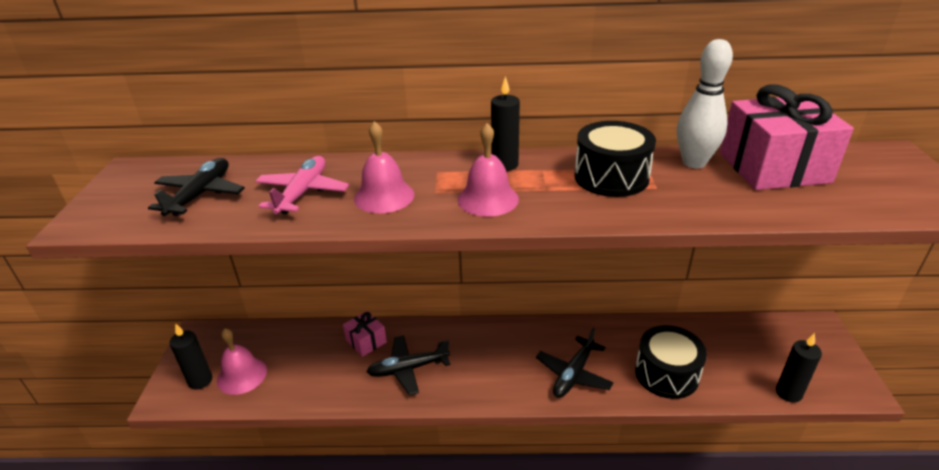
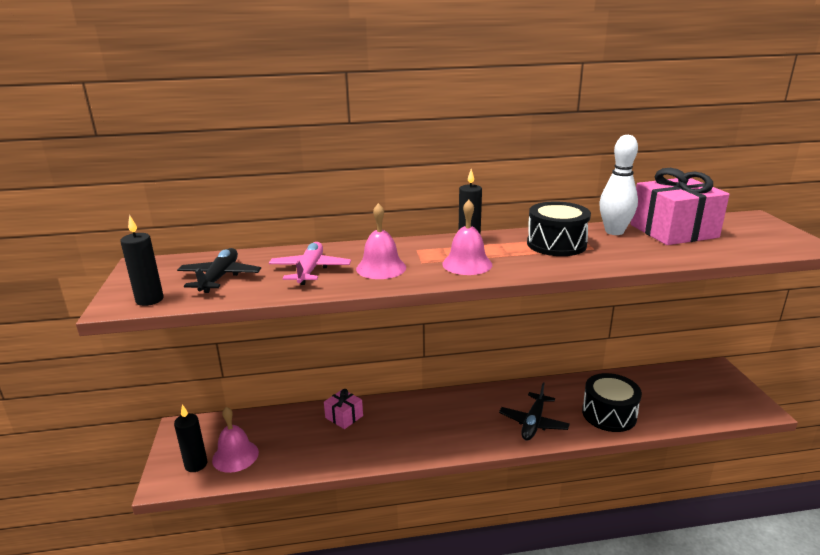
camera: 10 degrees left, 10 degrees down
(408, 369) = (389, 434): black plane -> none
(788, 393) = (708, 417): black candle -> black candle (149, 300)

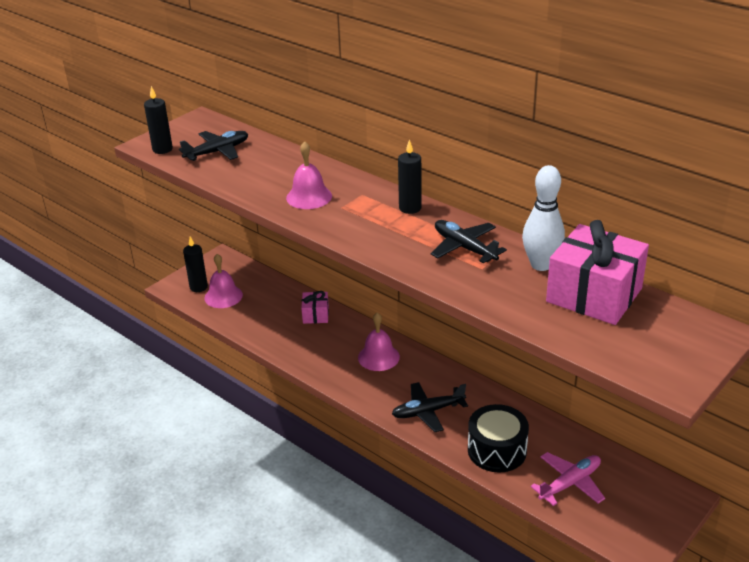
camera: 50 degrees right, 10 degrees up
(310, 270) = (269, 174): pink plane -> pink plane (570, 483)
(467, 264) = (364, 226): pink bell -> pink bell (378, 357)
(556, 244) = (464, 248): black drum -> black plane

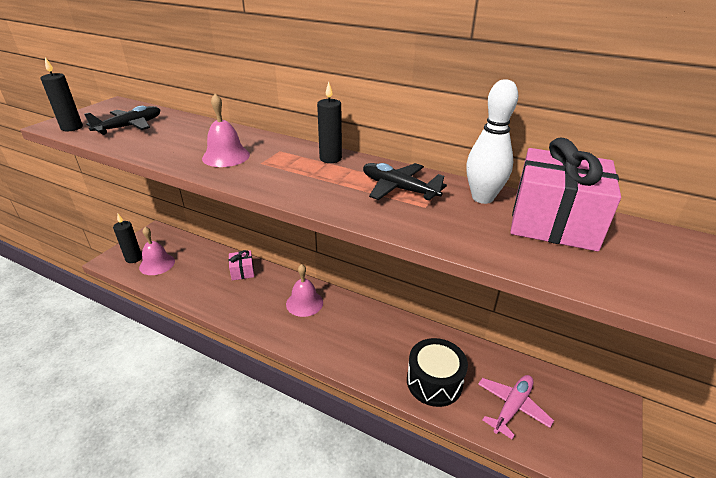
camera: 15 degrees left, 0 degrees up
(427, 411) = (360, 351): black plane -> none

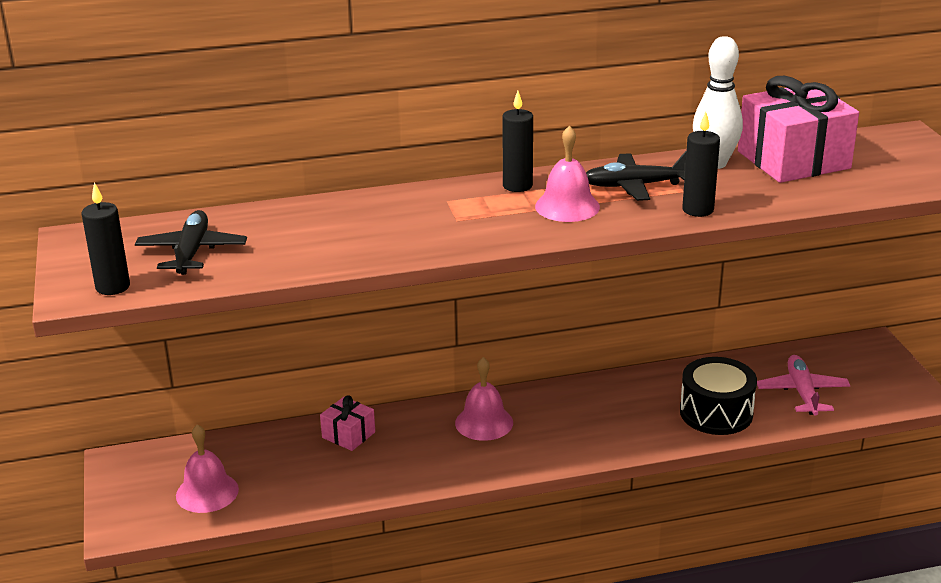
camera: 40 degrees left, 5 degrees down
(134, 258) = (155, 506): black candle -> black candle (698, 210)
(226, 156) = (404, 230): pink bell -> pink bell (567, 206)

